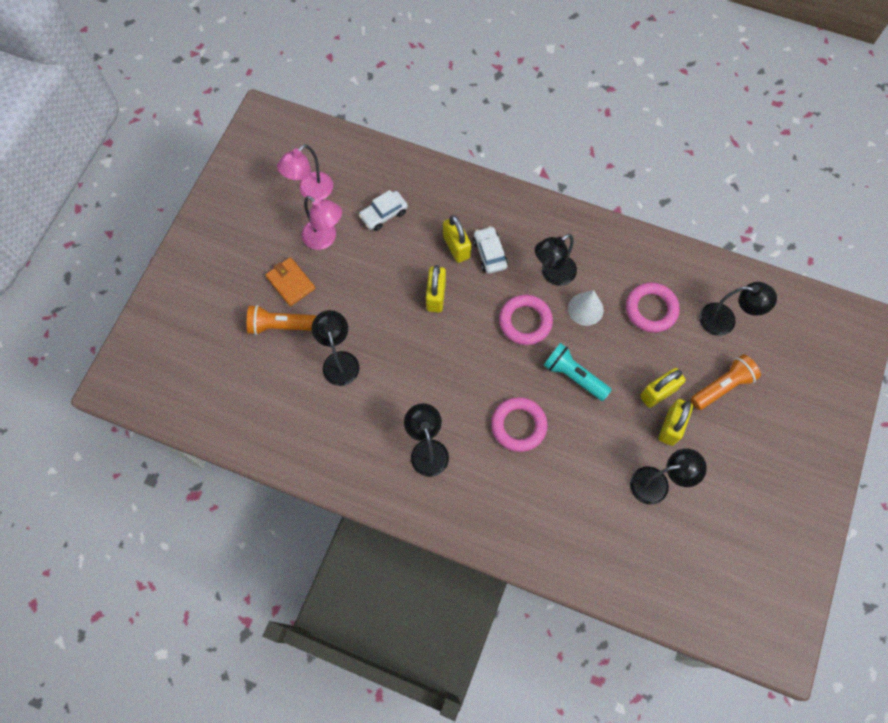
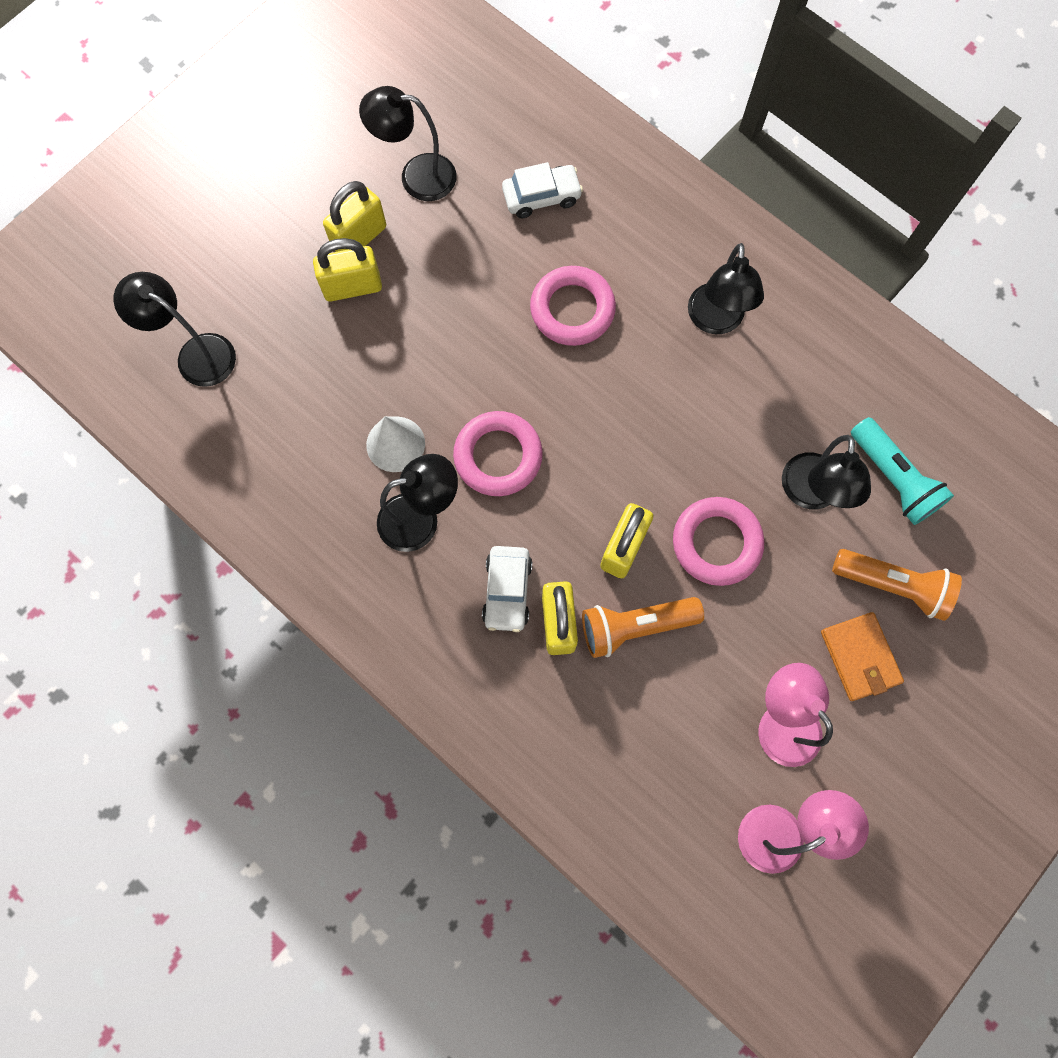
camera: 160 degrees left, 5 degrees up
(383, 214) = (663, 733): white car -> white car (541, 197)
(573, 376) = (462, 351): turquoise flashlight -> turquoise flashlight (893, 478)
(651, 309) = (296, 408): pink ring -> pink ring (716, 543)
(722, 386) = (257, 265): orange flashlight -> orange flashlight (635, 626)

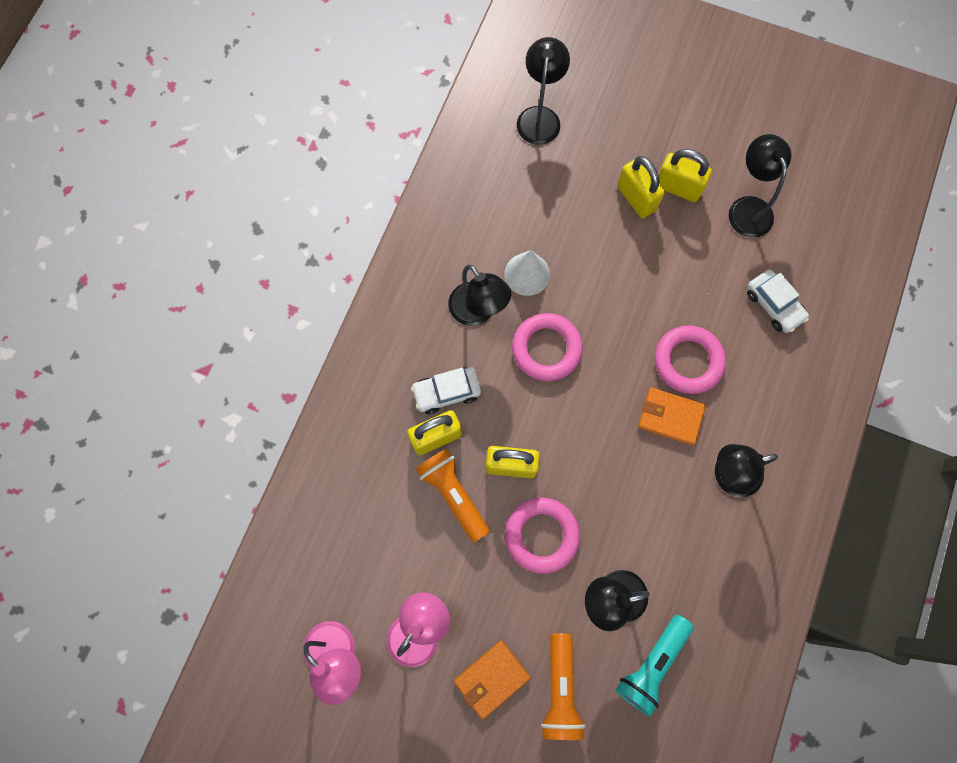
camera: 70 degrees right, 0 degrees up
(629, 353) = (670, 417): none -> orange wallet

